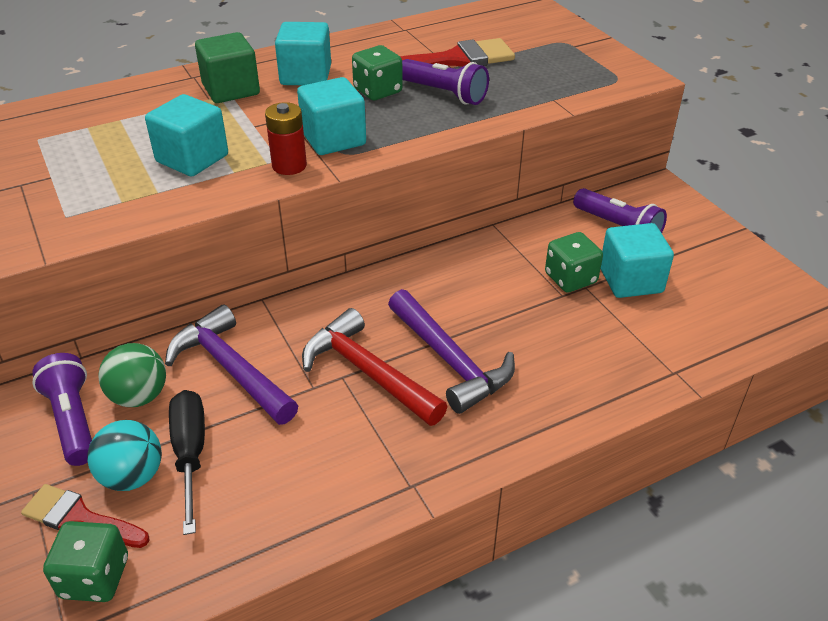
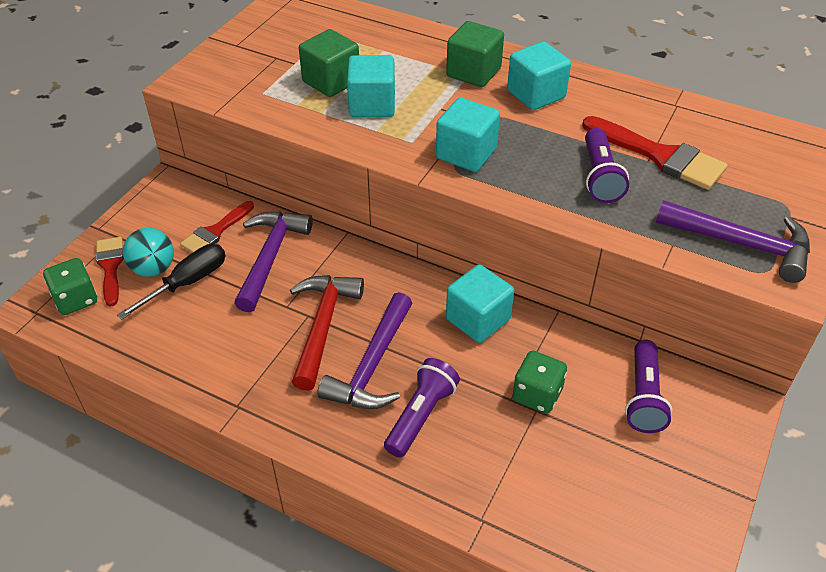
camera: 55 degrees right, 5 degrees up
(73, 420) = (176, 217): purple flashlight -> purple flashlight (420, 415)
(118, 167) = (331, 81): none -> green cube
(139, 396) = (215, 231): green ball -> red brush
(289, 166) = (410, 151): red battery -> none
(378, 91) = (559, 140): green dice -> none
(582, 74) = (741, 244): none -> purple hammer
(630, 280) = (575, 438): turquoise cube -> turquoise cube (478, 319)

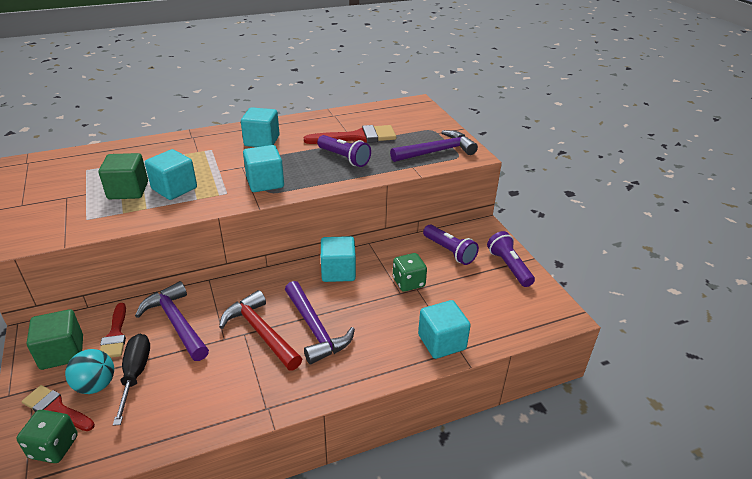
camera: 50 degrees left, 10 degrees down
(420, 415) = (371, 331): purple flashlight -> purple flashlight (509, 267)
(473, 72) = (213, 147): green cube -> green cube (62, 352)
(476, 494) = (441, 342): none -> turquoise cube

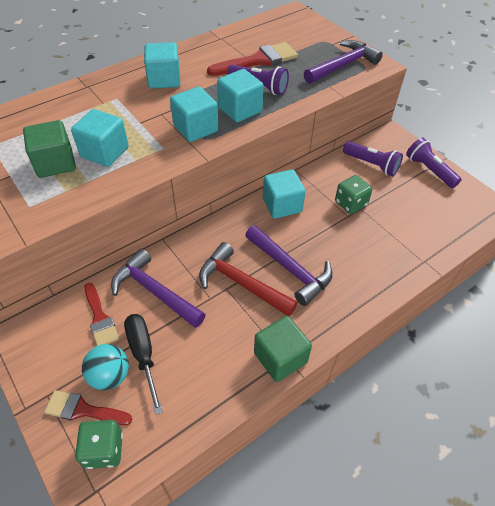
camera: 15 degrees left, 15 degrees up
(62, 352) = (55, 349): green cube -> green cube (280, 358)
(441, 342) = (406, 257): turquoise cube -> turquoise cube (240, 110)

